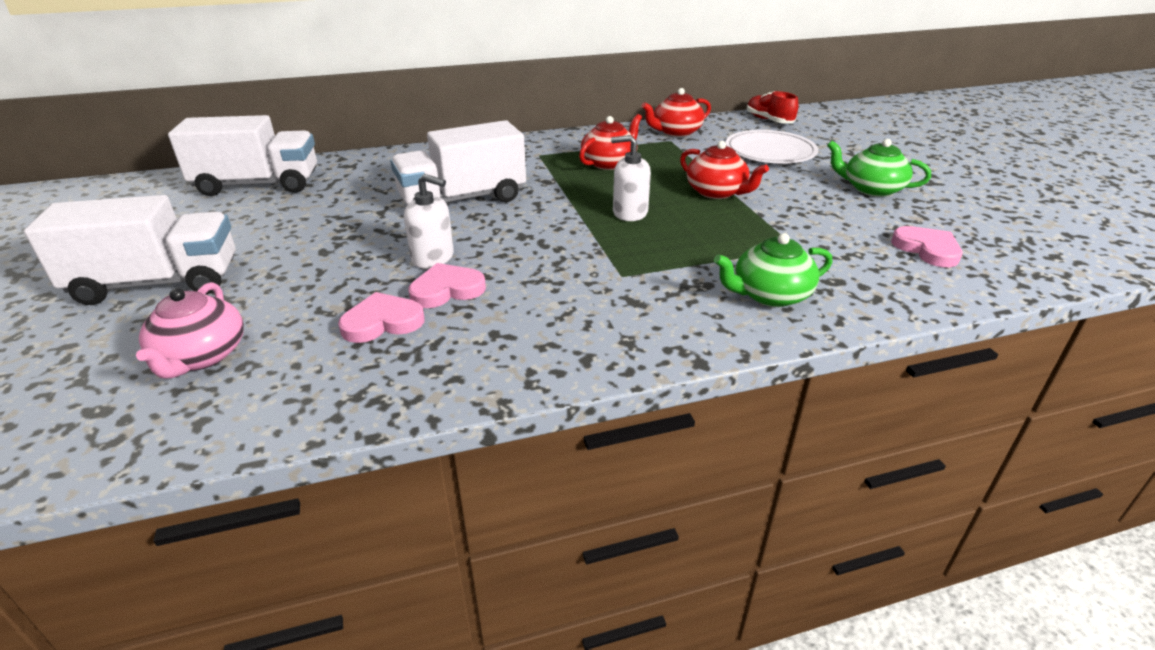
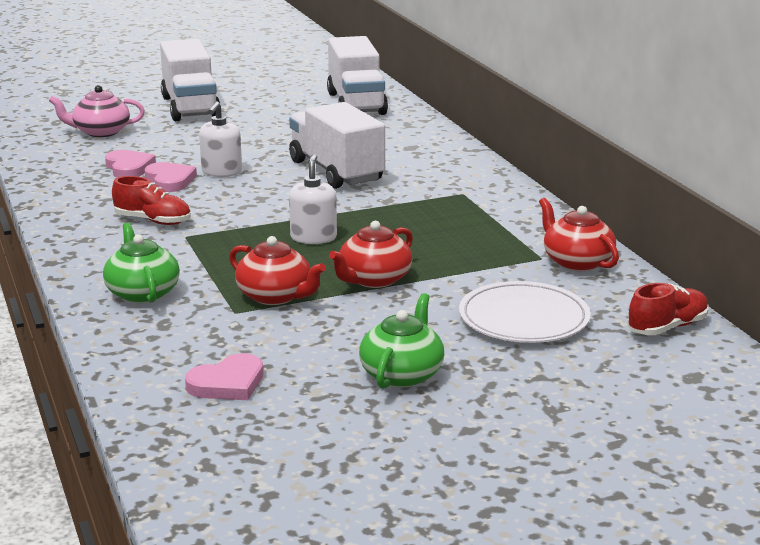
camera: 85 degrees right, 10 degrees down
(576, 296) = (153, 221): none -> red shoe
(609, 163) = (448, 226): red teapot -> red teapot (275, 296)

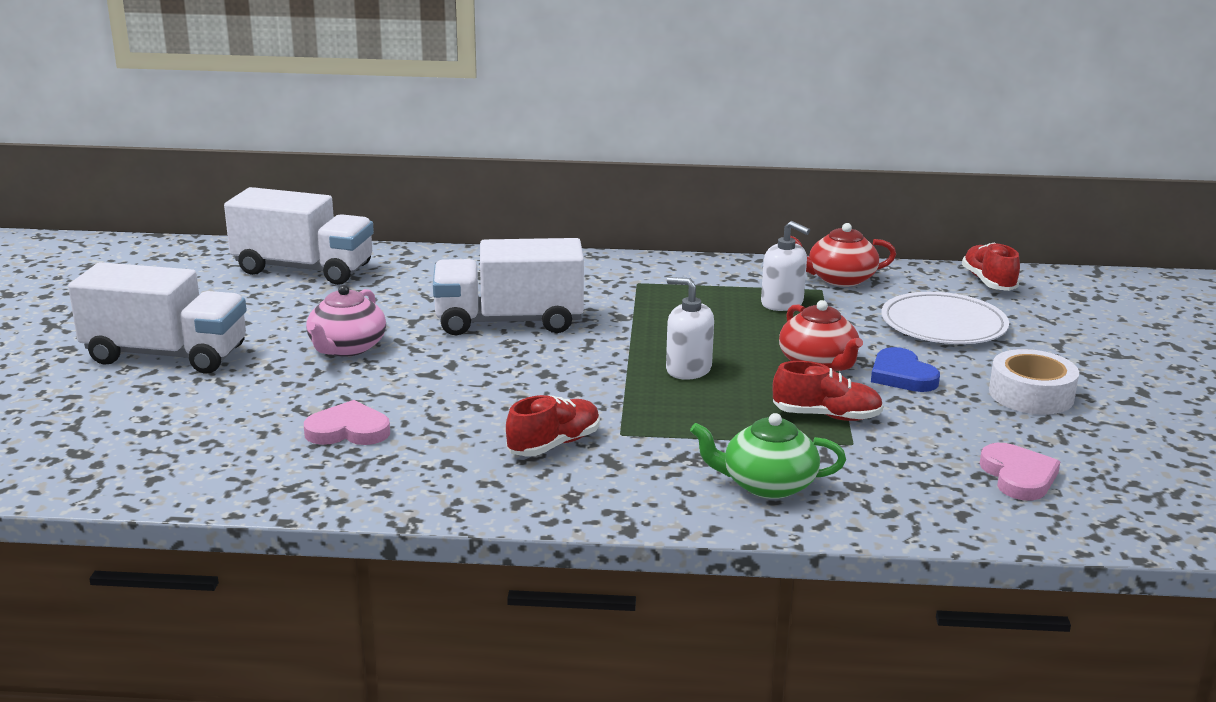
camera: 65 degrees left, 0 degrees up
(100, 132) = (176, 427): pink teapot -> pink teapot (347, 348)
(170, 180) = (428, 413): pink heart -> none
(221, 172) = (435, 379): white soap dispenser -> white soap dispenser (782, 303)
(275, 296) = (826, 416): red teapot -> red shoe
(385, 314) = (902, 375): none -> blue heart
(402, 374) = (1031, 395): green teapot -> white tape

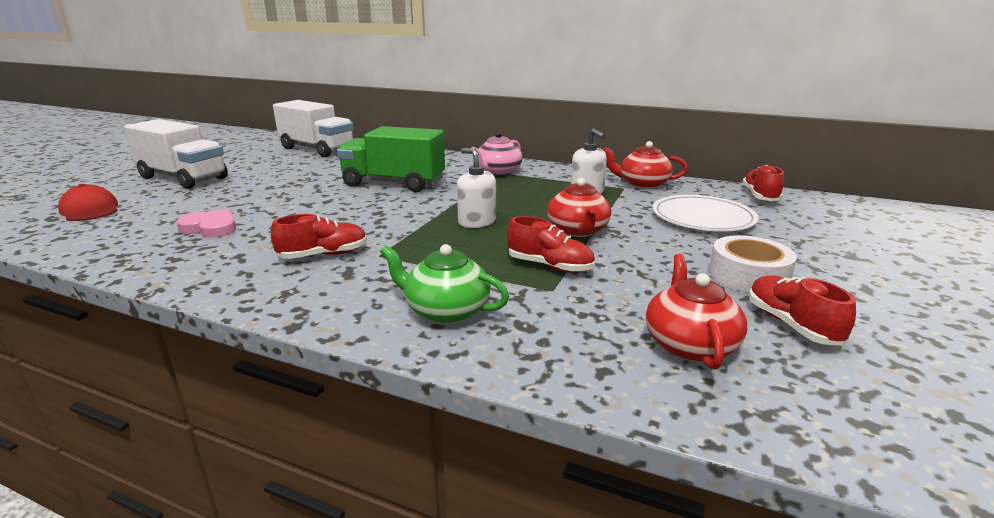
camera: 20 degrees right, 0 degrees up
(115, 431) = (90, 210): none -> red cap
(347, 348) = (281, 185): pink teapot -> pink teapot (497, 172)
(509, 322) = (394, 183): white truck -> green truck
(902, 375) = (640, 246): blue heart -> none
(1018, 476) = (689, 344): pink heart -> red teapot
(1094, 441) = (791, 325): none -> red shoe

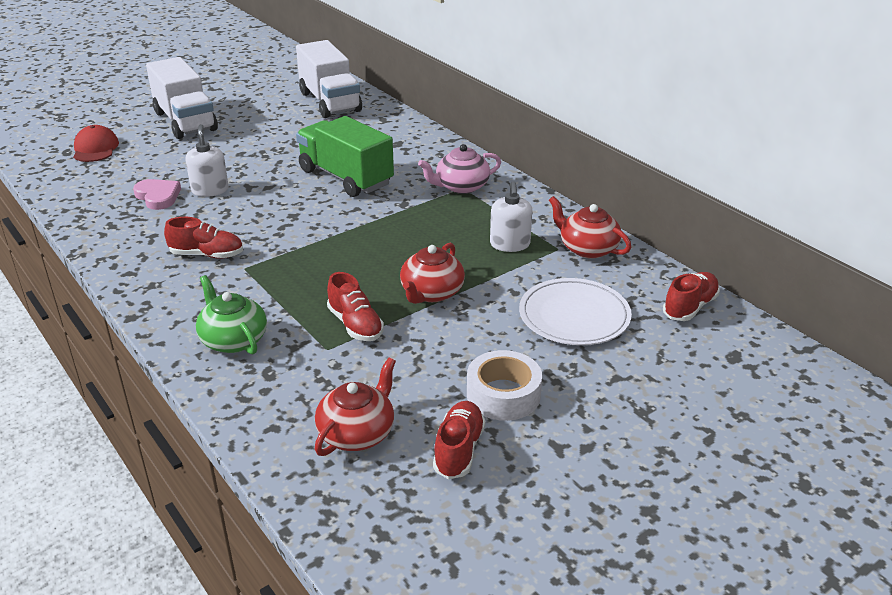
camera: 30 degrees right, 10 degrees up
(477, 222) = (359, 253): white soap dispenser -> white soap dispenser (210, 190)

